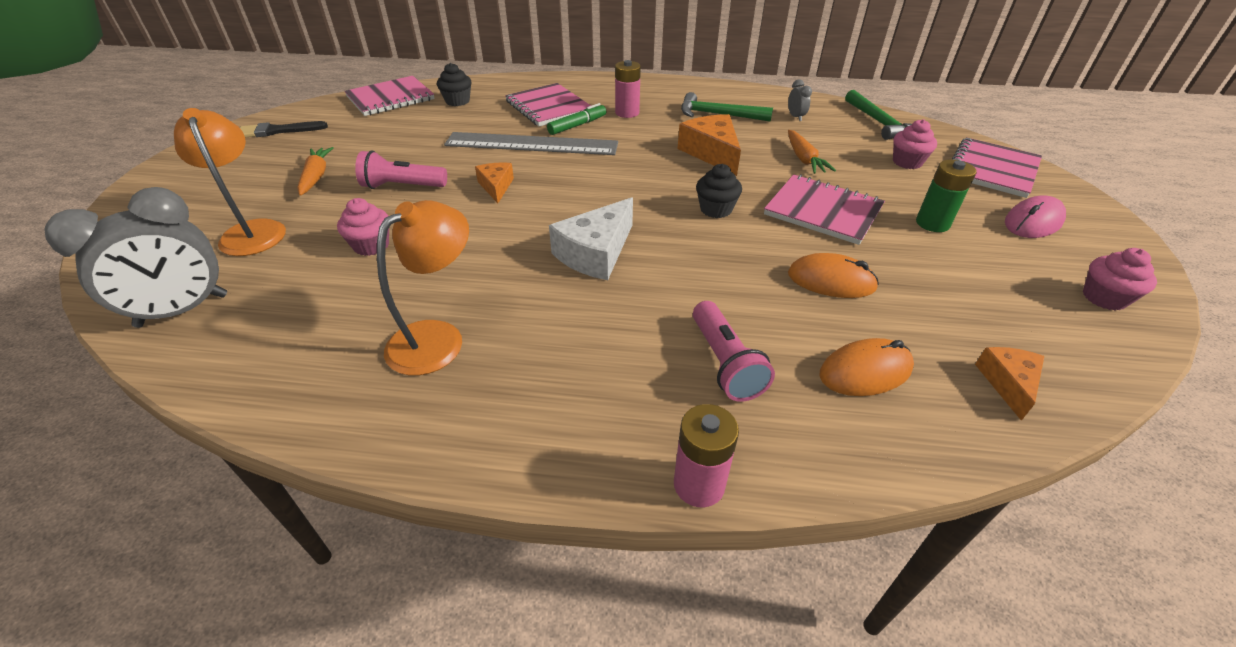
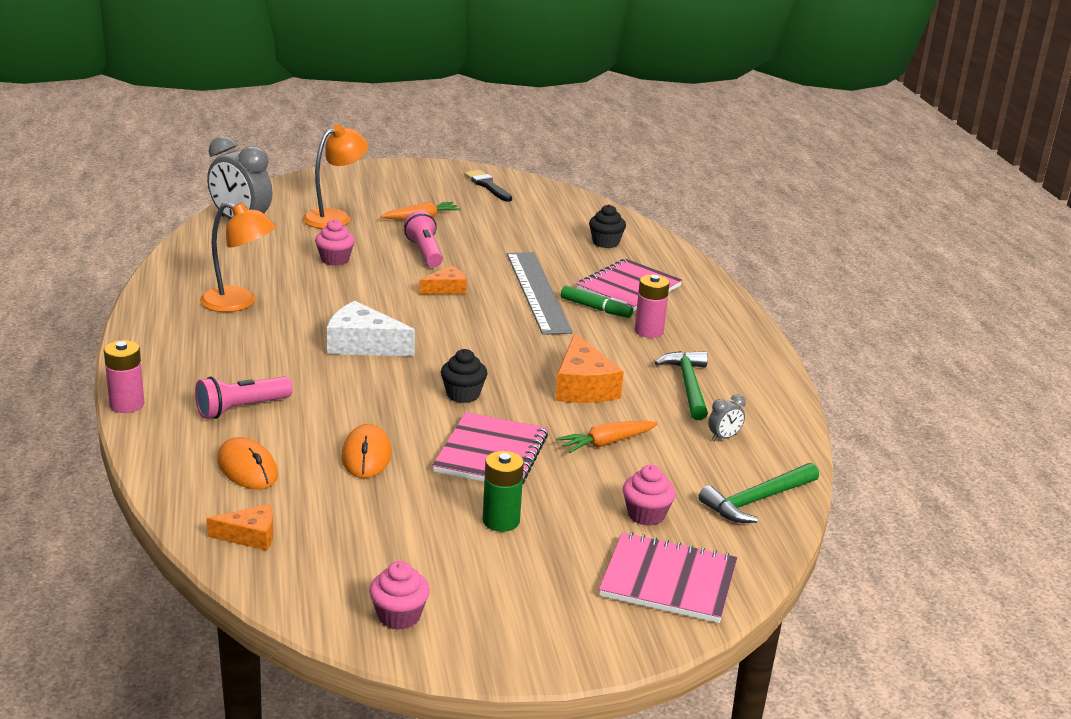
camera: 70 degrees right, 15 degrees down
(390, 98) = (587, 213): pink notebook -> none
(712, 153) = (583, 386): orange cheese -> orange cheese turned 120 degrees clockwise
(1033, 222) = (541, 593): pink mouse -> none

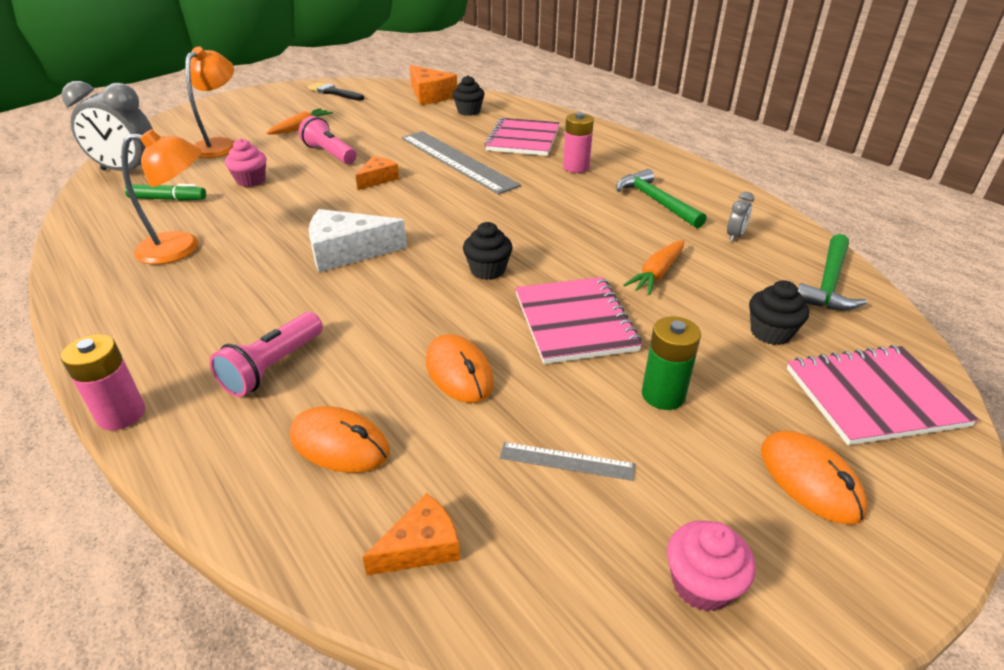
camera: 25 degrees left, 10 degrees up
(385, 530) = (566, 461): none -> grey ruler
(543, 601) = (810, 480): none -> orange mouse
(583, 386) = (579, 228): orange cheese -> orange cheese (430, 95)
(596, 308) = (516, 161): green marker -> green marker (168, 199)
(646, 515) = (770, 333): pink cupcake -> black cupcake

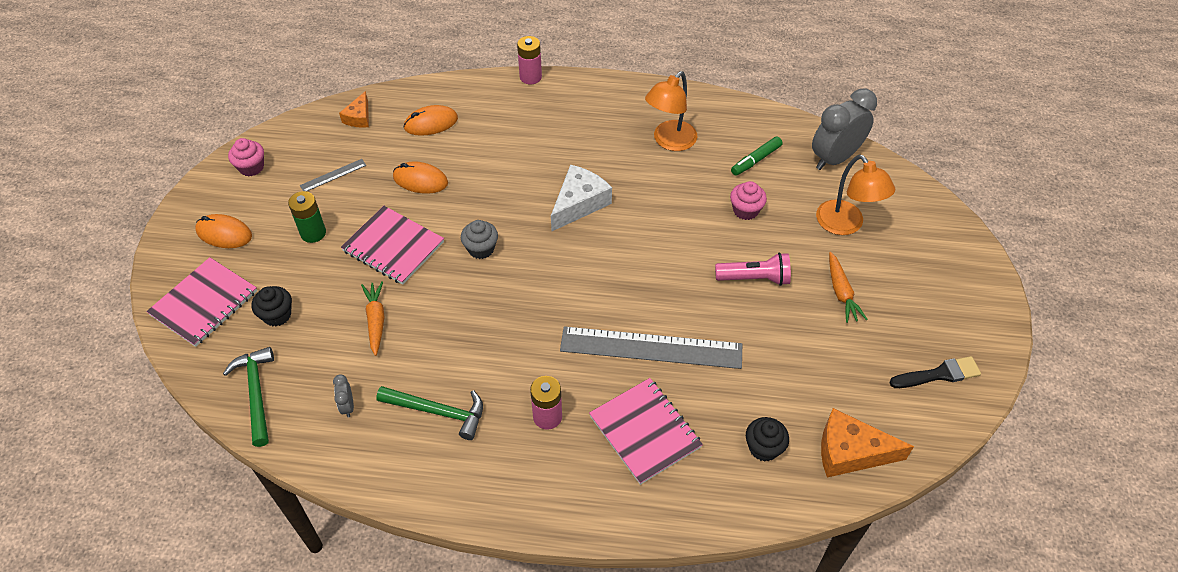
camera: 135 degrees right, 15 degrees up
(272, 367) = (506, 127): pink flashlight -> none
(378, 179) = (670, 278): orange cheese -> none
(488, 270) = (481, 249): black cupcake -> grey cupcake

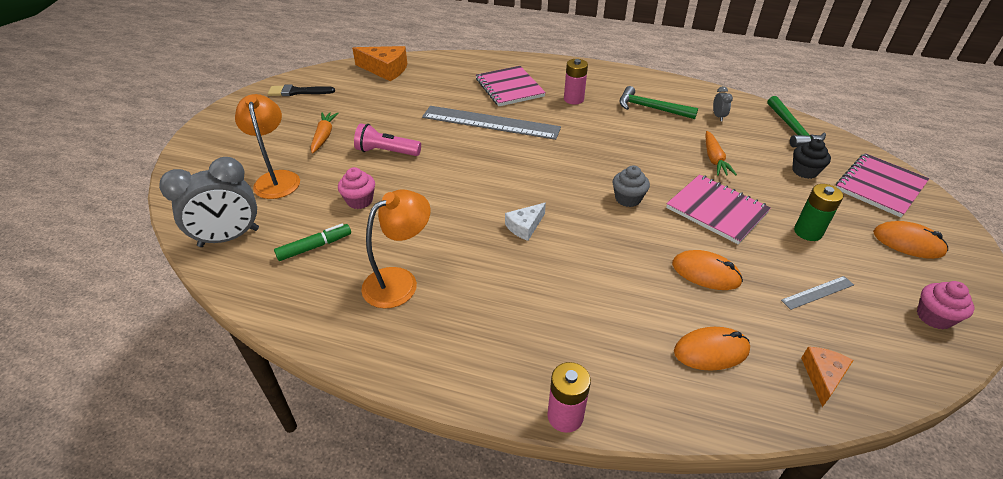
camera: 170 degrees left, 10 degrees down
(579, 203) = (525, 226): white cheese -> white cheese, size x0.59
(763, 448) = (437, 76): black cupcake -> none

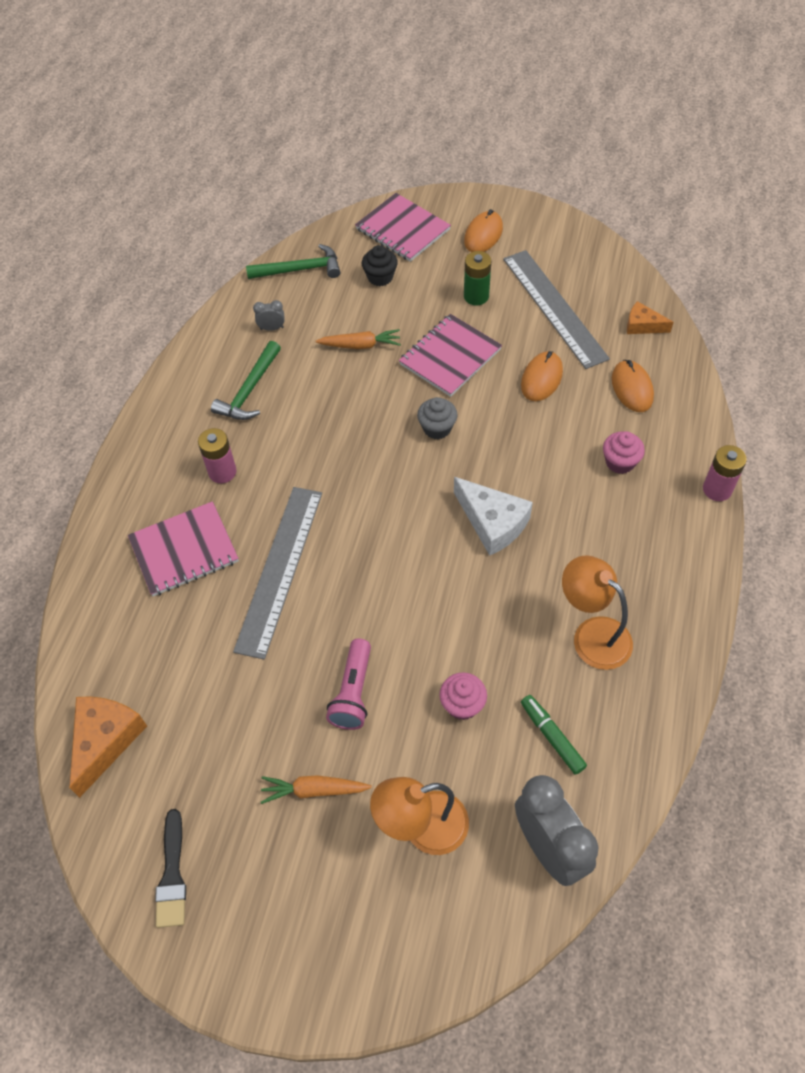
camera: 90 degrees left, 15 degrees up
(525, 226) = (492, 523): white cheese -> white cheese, size x1.69
(817, 292) = (554, 308): grey ruler -> grey ruler, size x2.34
(934, 317) = (569, 246): pink cupcake -> pink cupcake (620, 462)

